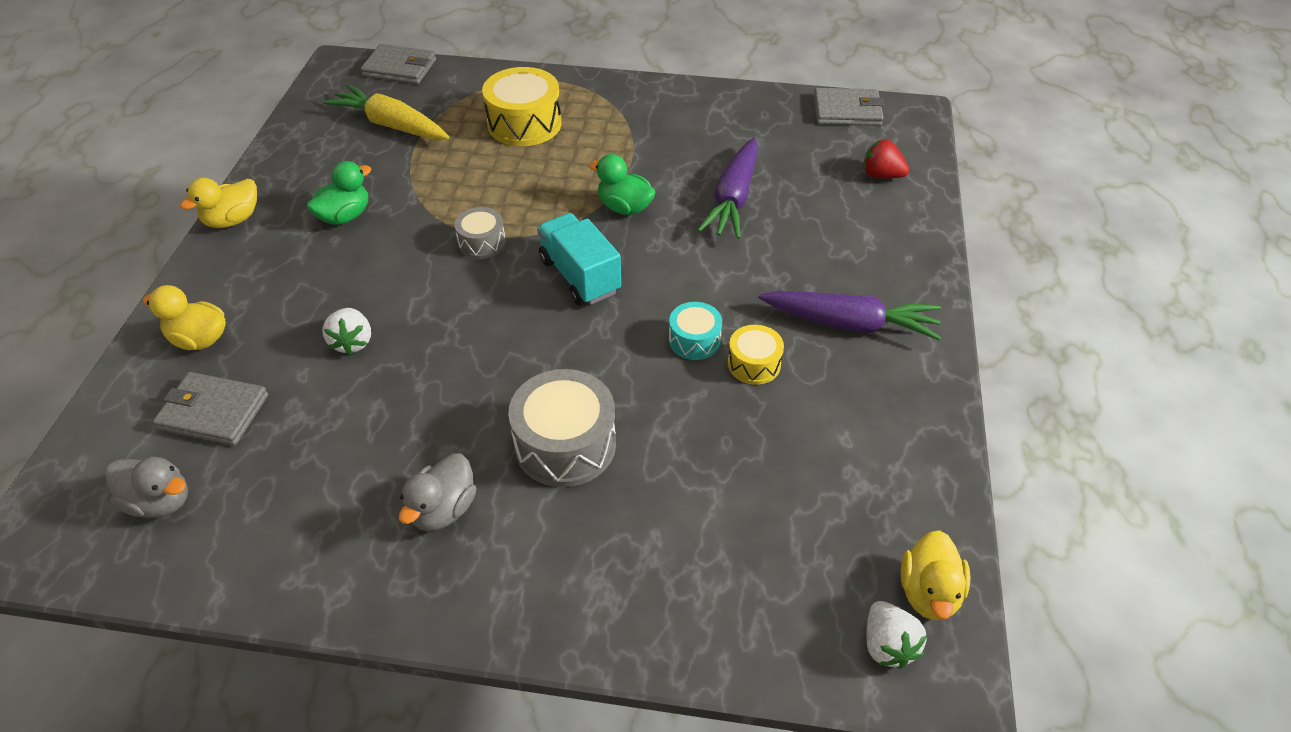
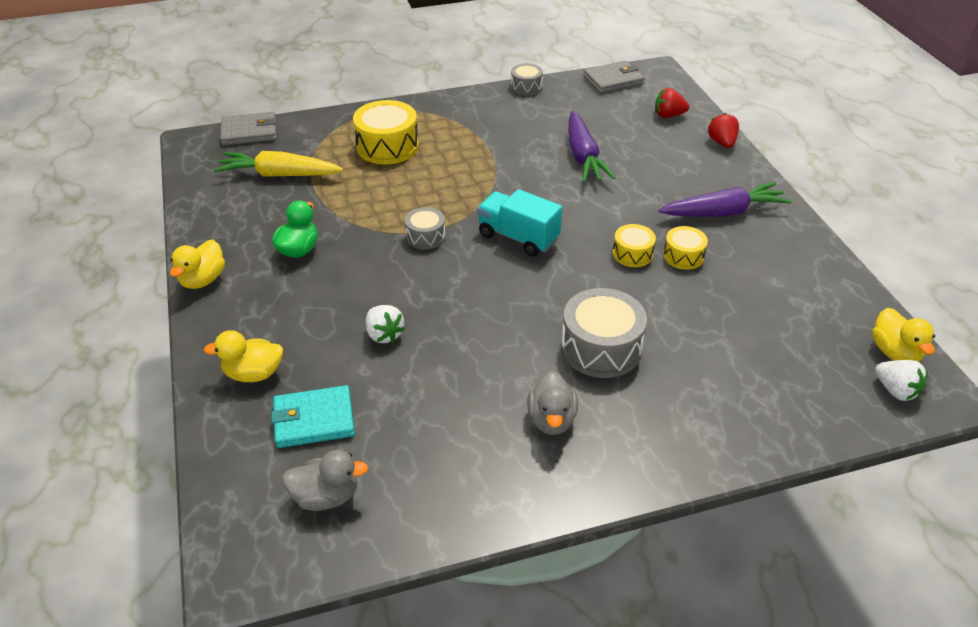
camera: 25 degrees left, 5 degrees down
(214, 412) = (314, 420): grey wallet -> turquoise wallet
(624, 207) = (512, 183): green duck -> none
(694, 340) = (632, 254): turquoise drum -> yellow drum
(734, 92) = (526, 87): none -> grey drum
(922, 231) = (722, 143): none -> red strawberry

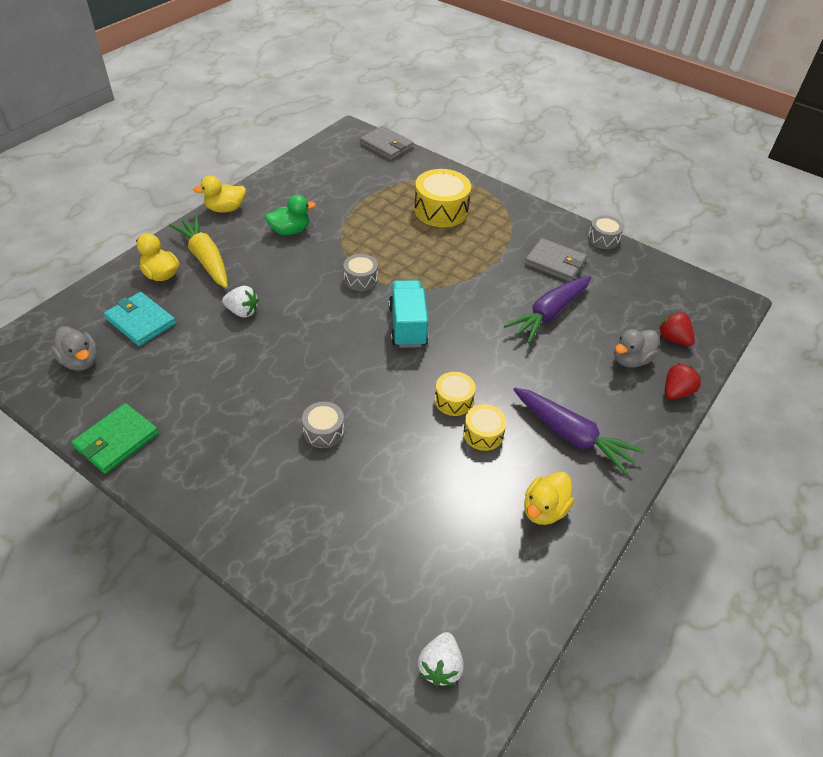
camera: 50 degrees right, 5 degrees up
(279, 175) = (356, 182): yellow carrot -> yellow carrot (205, 259)
(384, 334) = (242, 311): white strawberry -> white strawberry turned 90 degrees counterclockwise
(481, 508) = (116, 440): none -> green wallet
(551, 419) = (225, 438): grey duck -> grey duck (630, 360)
(601, 348) = (324, 431): grey drum -> grey drum, size x0.56
(613, 80) = (680, 282): grey wallet -> grey wallet (555, 263)
(894, 352) = (494, 647): yellow duck -> yellow duck (544, 509)

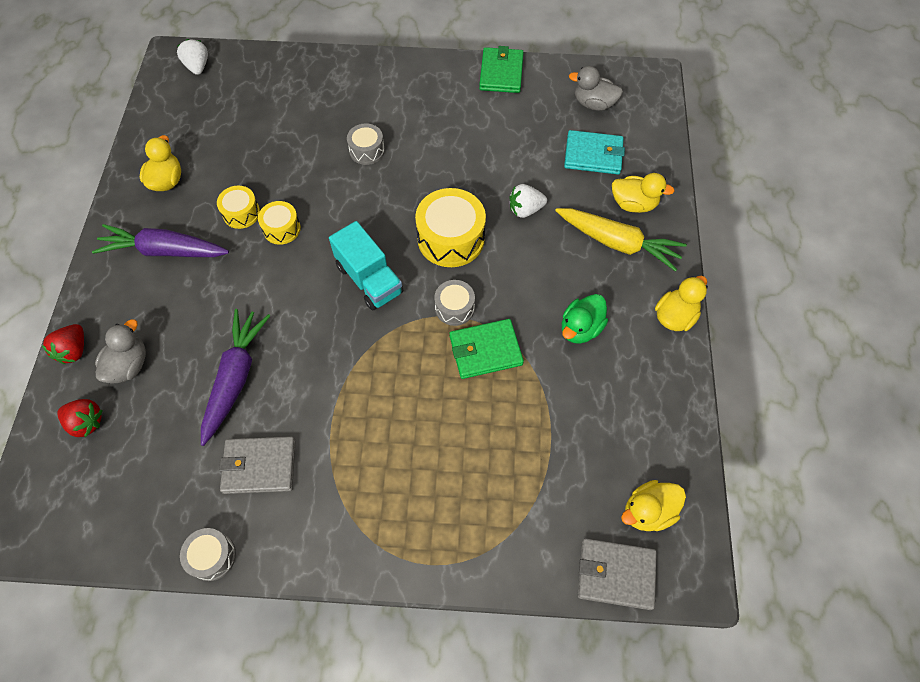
camera: 150 degrees right, 15 degrees up
(345, 154) = (648, 511): none -> yellow duck
(363, 249) = (485, 350): none -> green wallet
(441, 210) = (446, 475): yellow drum -> yellow drum (451, 238)

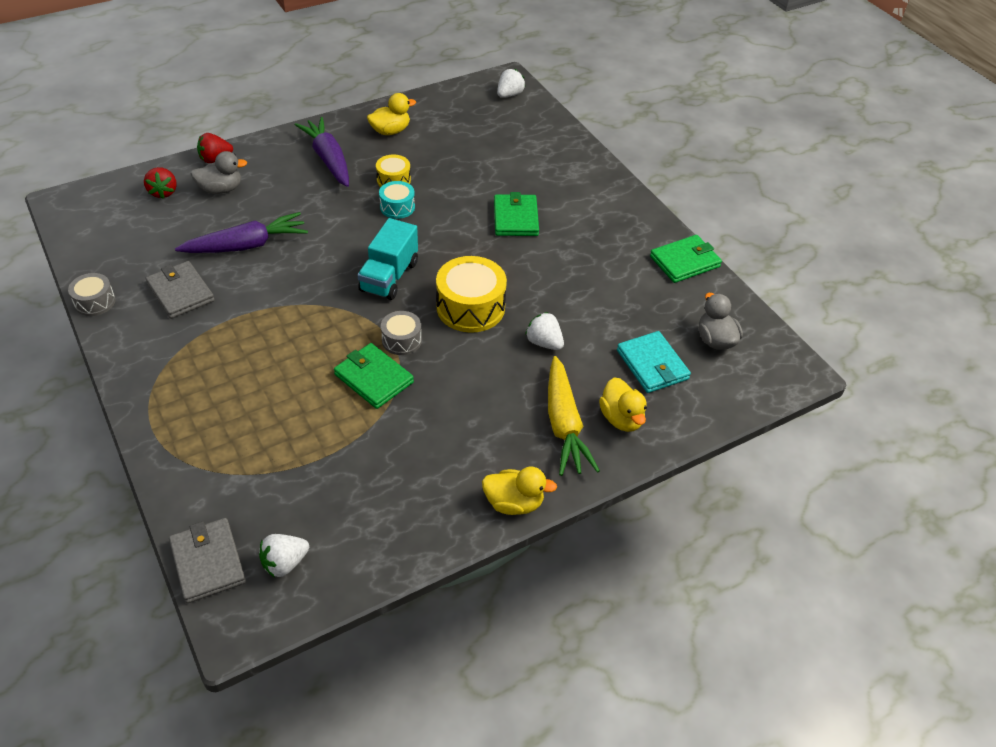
camera: 55 degrees right, 15 degrees down
(281, 228) = (397, 207): yellow drum -> turquoise drum
(367, 150) = (516, 218): grey drum -> green wallet
(580, 328) = (445, 435): green duck -> none
(648, 511) = (284, 563): yellow duck -> white strawberry

